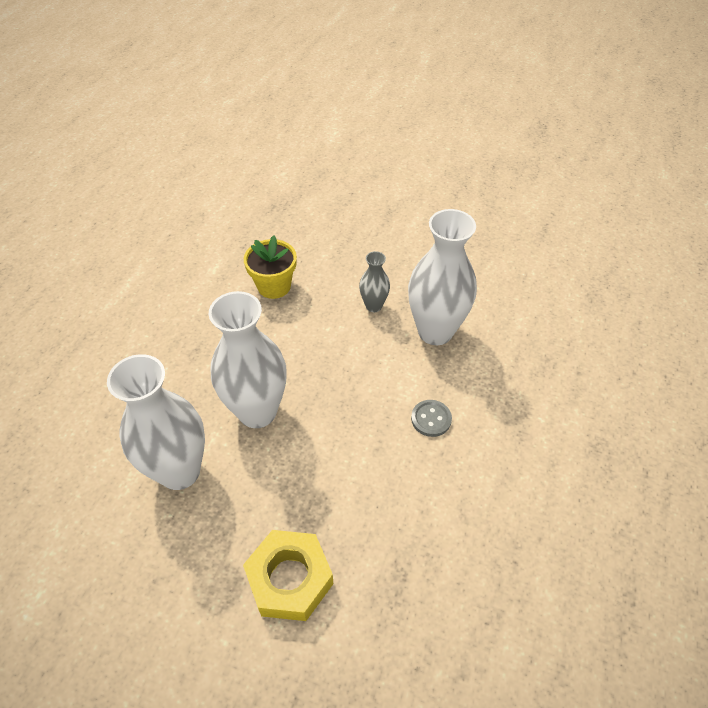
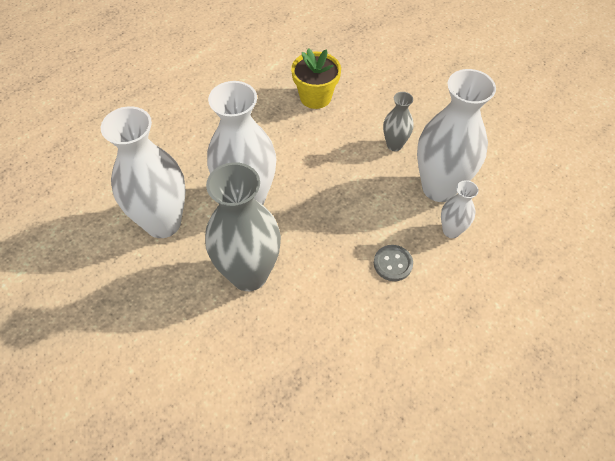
camera: 25 degrees right, 5 degrees up
(289, 579) = (204, 345): yellow nut -> none
(298, 487) = (249, 274): none -> grey vase
(466, 367) = (451, 230): none -> white vase

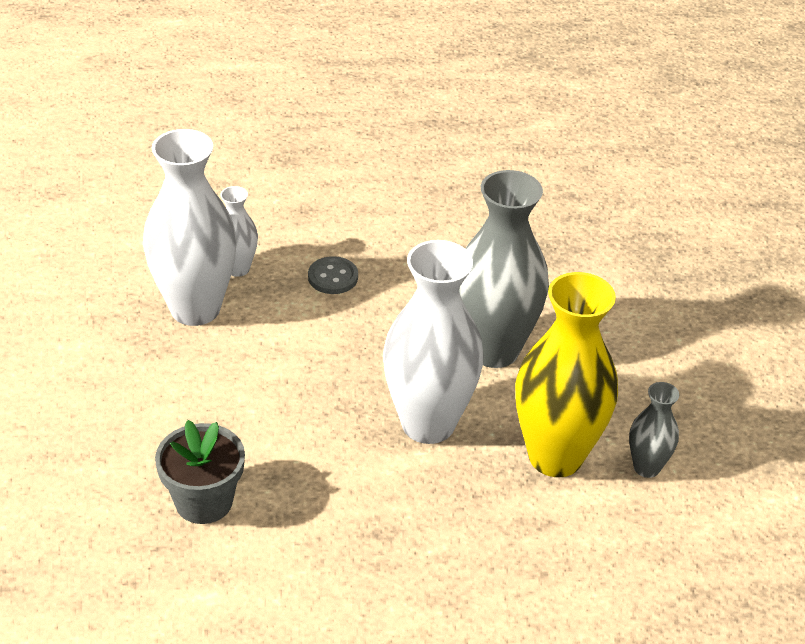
camera: 145 degrees left, 15 degrees down
(163, 223) = (555, 456): white vase -> yellow vase
(315, 97) = (204, 501): yellow flower pot -> grey flower pot
(394, 145) = (182, 379): grey vase -> grey vase (646, 467)

